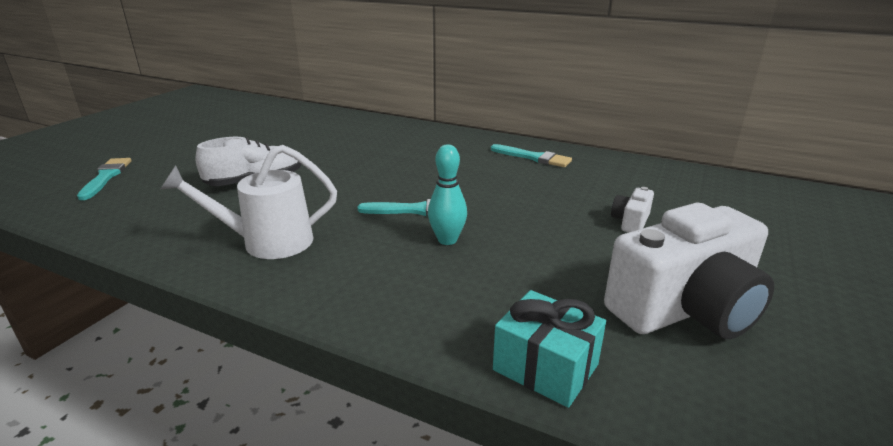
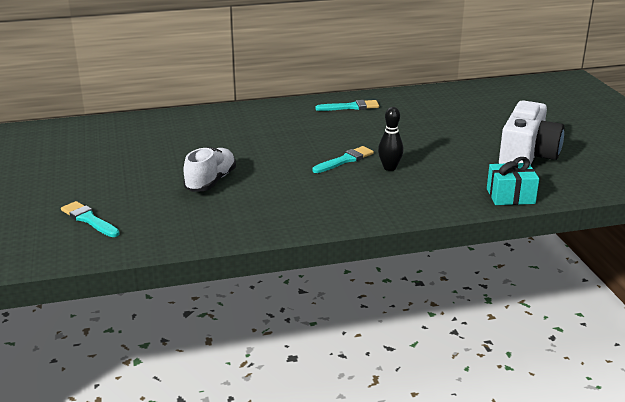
camera: 40 degrees left, 0 degrees up
(267, 242) = (301, 206): white watering can -> none
(447, 240) = (389, 168): turquoise bowling pin -> black bowling pin
(630, 221) = (456, 127): white camera -> none

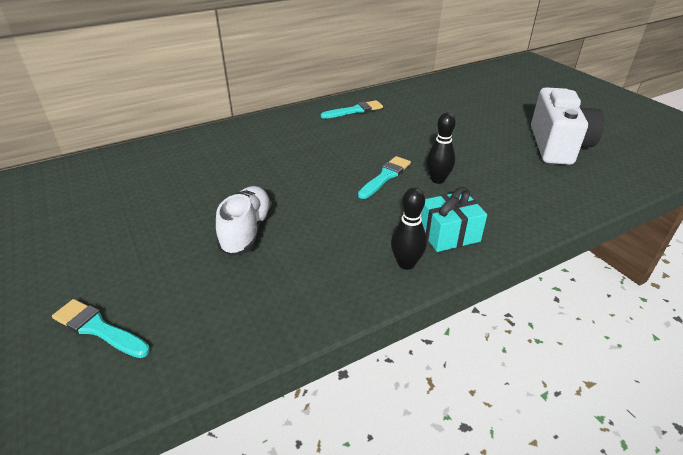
camera: 15 degrees left, 10 degrees up
(323, 216) = (406, 263): none -> black bowling pin
(510, 196) = (582, 198): turquoise gift -> turquoise gift (448, 234)

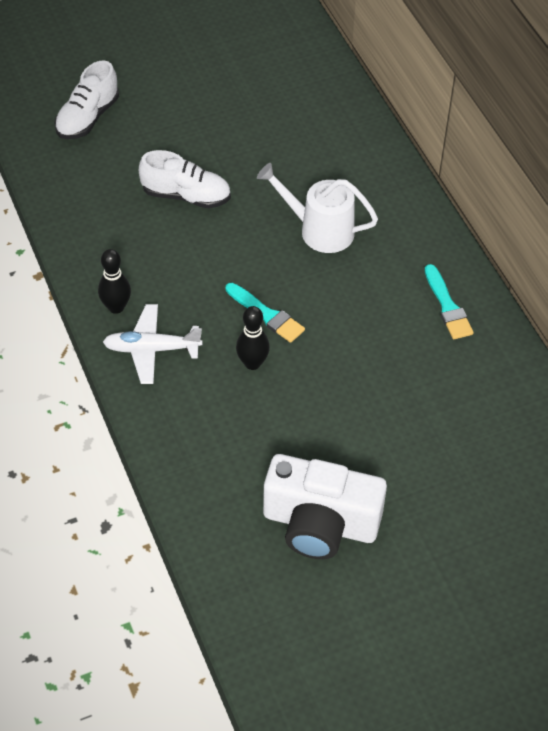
camera: 95 degrees right, 15 degrees up
(98, 328) = (87, 118): turquoise brush -> white shoe
(289, 158) = (318, 230): none -> white watering can
(448, 234) = (152, 349): turquoise gift -> white plane

